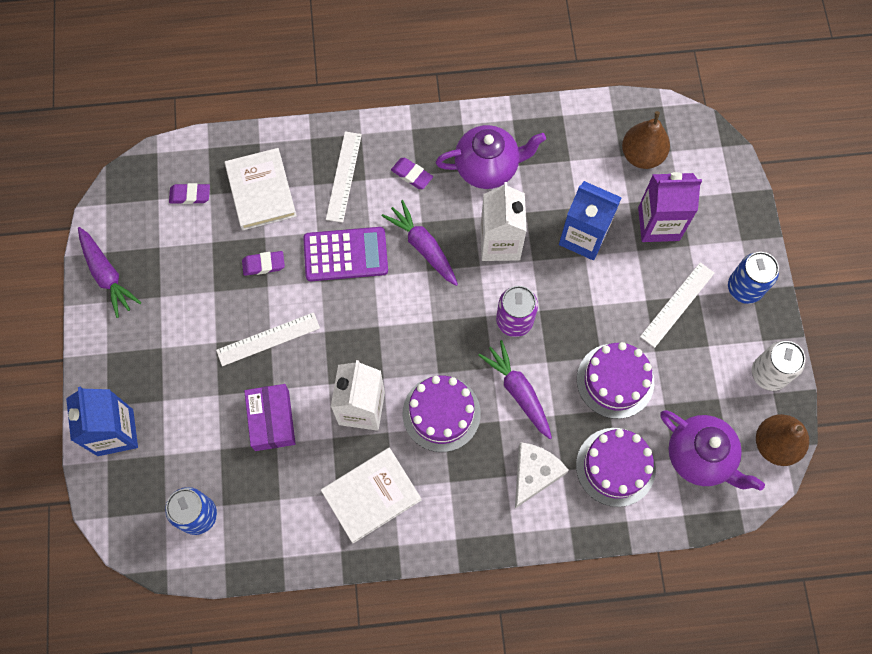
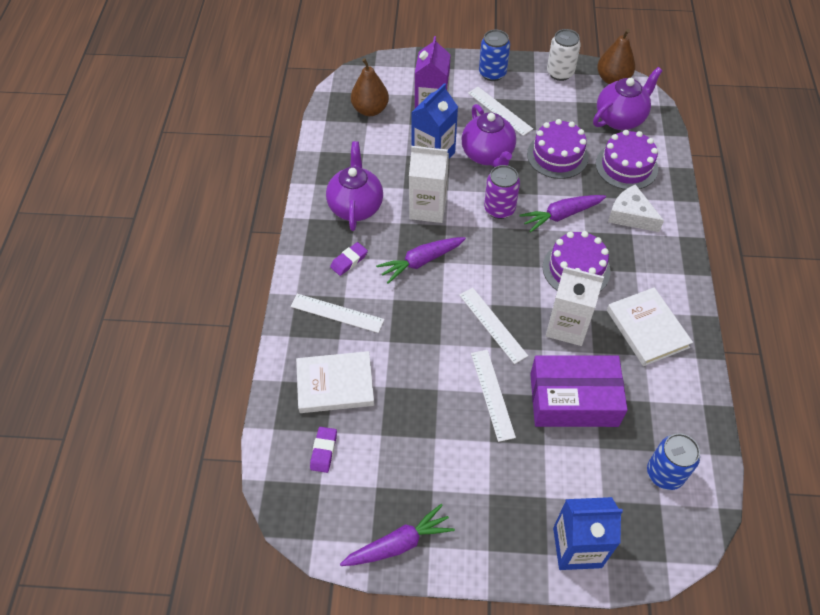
camera: 80 degrees left, 15 degrees down
(263, 264) = (414, 390): purple eraser -> none
(271, 420) = (573, 400): purple box -> purple box, size x1.53
(345, 254) = (417, 321): purple calculator -> none
(352, 330) = (492, 325): none -> white ruler
(597, 298) = (488, 155): none -> purple teapot

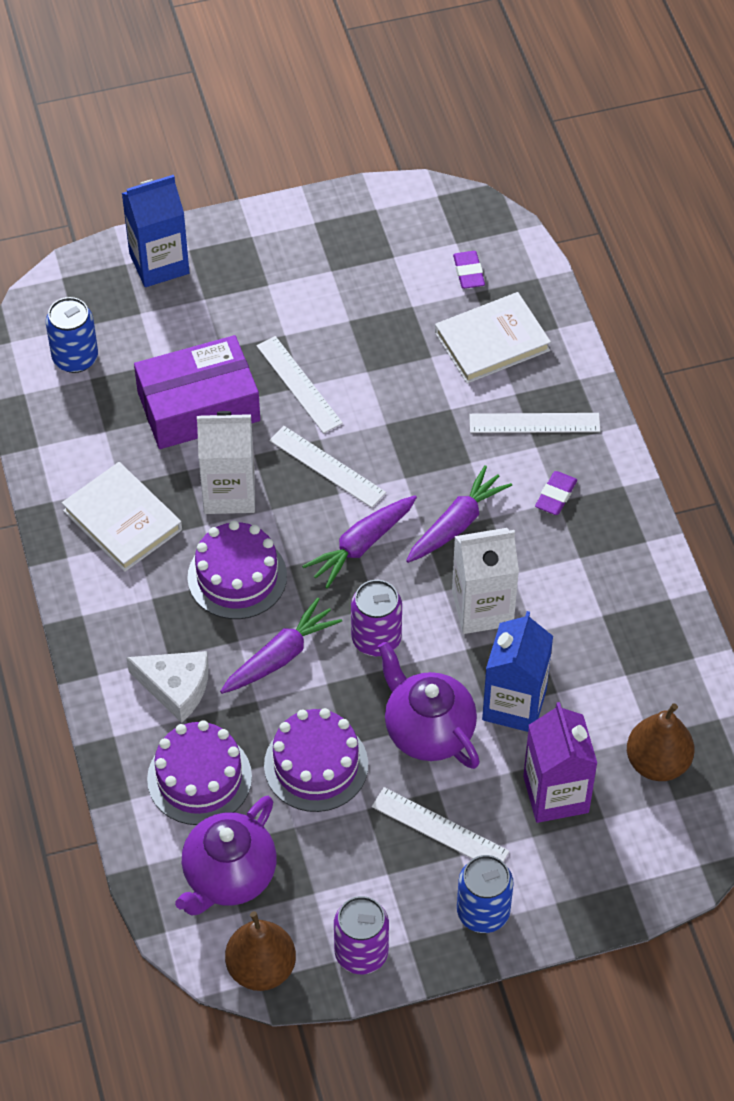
camera: 160 degrees right, 0 degrees up
(355, 206) = (589, 579): purple teapot -> none
(398, 543) = (347, 216): purple carrot -> purple carrot (361, 545)
(560, 73) = (361, 953): white can -> purple can

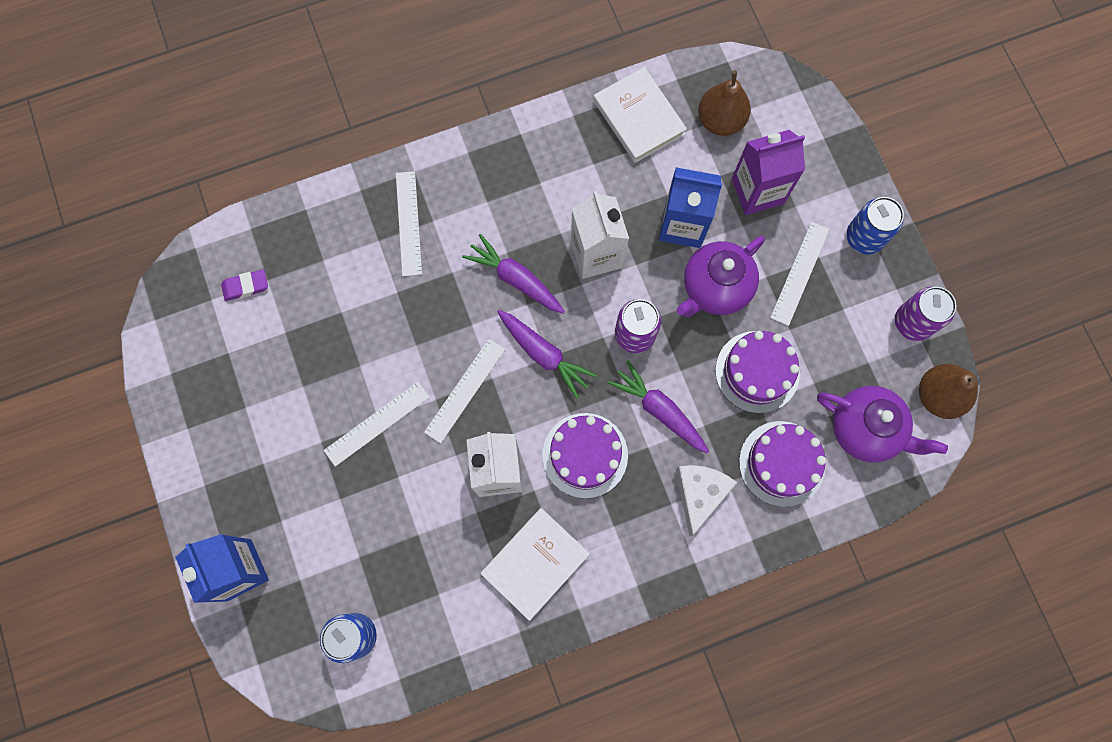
camera: 95 degrees left, 20 degrees up
(198, 406) = (406, 511): purple box -> none
(492, 341) = (322, 262): white book -> white book (638, 118)
(555, 496) = (482, 203): purple eraser -> none

